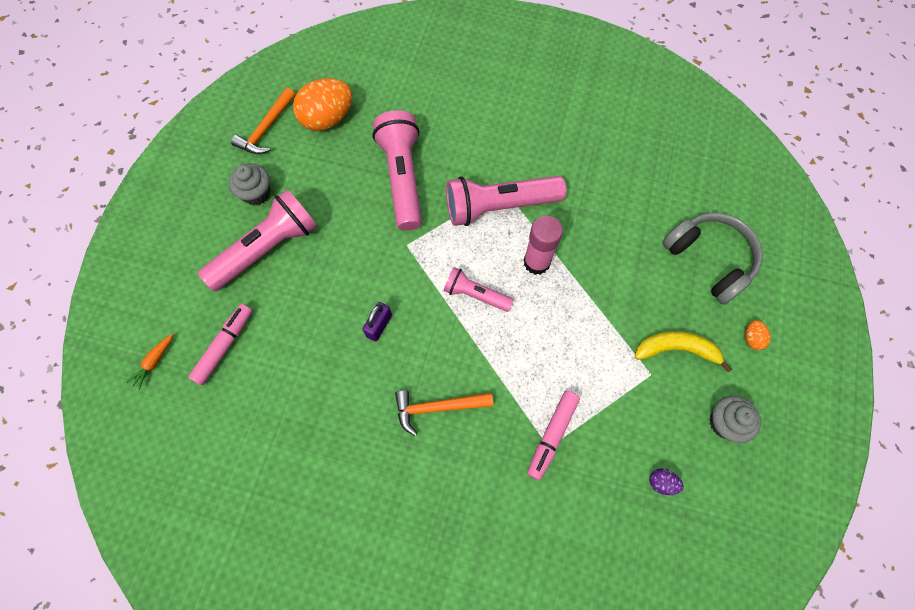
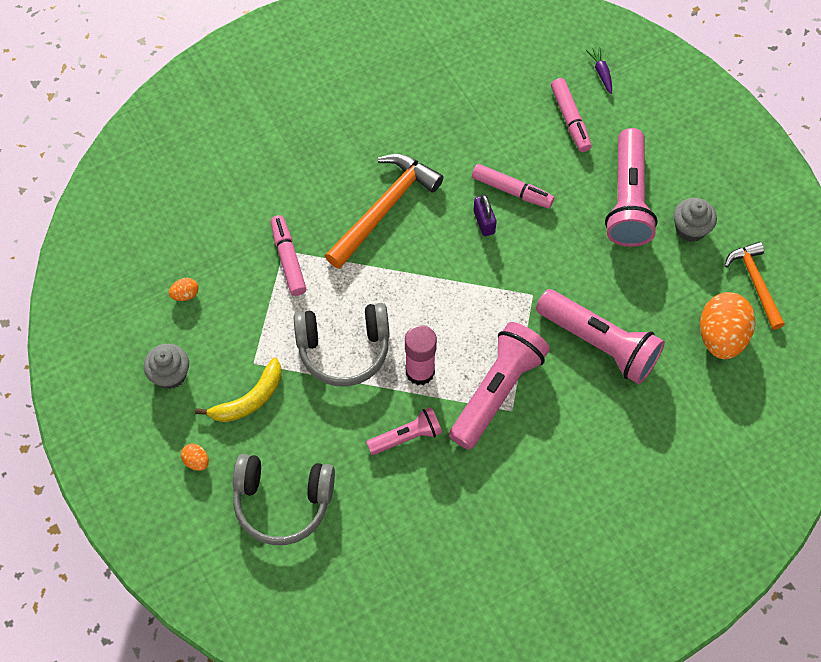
camera: 135 degrees right, 5 degrees down
(154, 362) = (601, 72): orange carrot -> purple carrot
(332, 331) = (512, 190): none -> pink marker
(437, 407) = (384, 208): orange hammer -> orange hammer, size x1.58
(475, 295) = (440, 305): pink flashlight -> pink flashlight (406, 437)
(574, 324) = (344, 349): none -> grey headphones
(661, 482) = (185, 294): purple egg -> orange egg

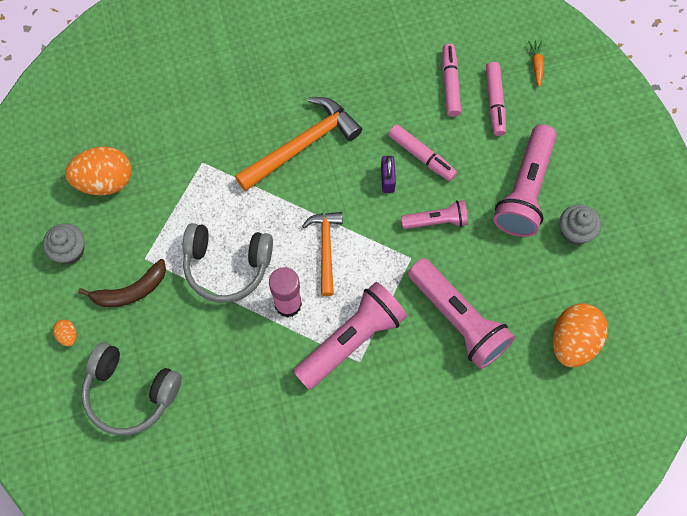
camera: 15 degrees right, 5 degrees up
(185, 294) = (105, 181): orange egg -> orange egg, size x2.31
(249, 399) = (130, 291): yellow banana -> brown banana
(288, 259) = (203, 171): pink marker -> pink marker (450, 83)
(406, 437) = (257, 361): pink flashlight -> pink flashlight (436, 221)
(601, 72) = (536, 65): purple carrot -> orange carrot
(755, 283) = (620, 298): orange hammer -> orange hammer (326, 249)

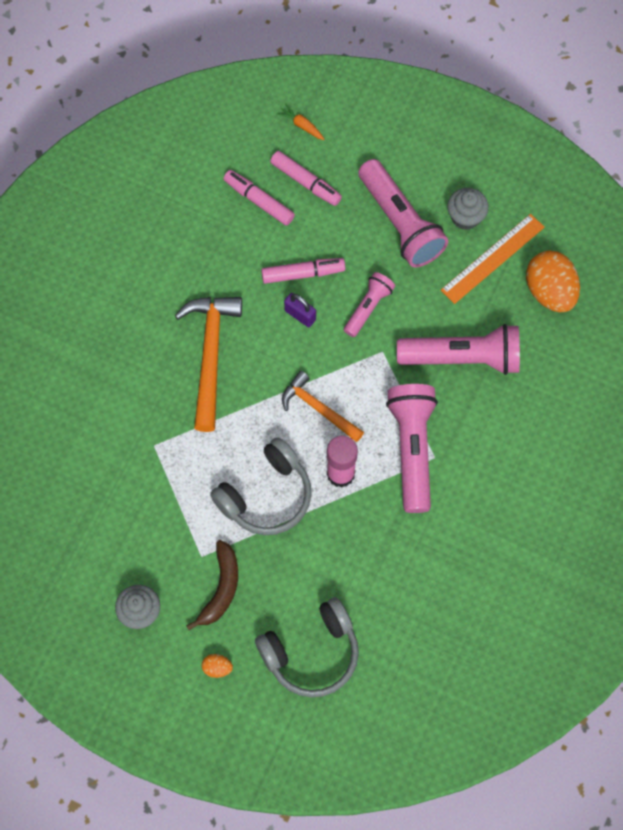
camera: 50 degrees left, 0 degrees up
(105, 181) = (100, 537): orange egg -> none
(560, 278) = (493, 258): none -> orange ruler

